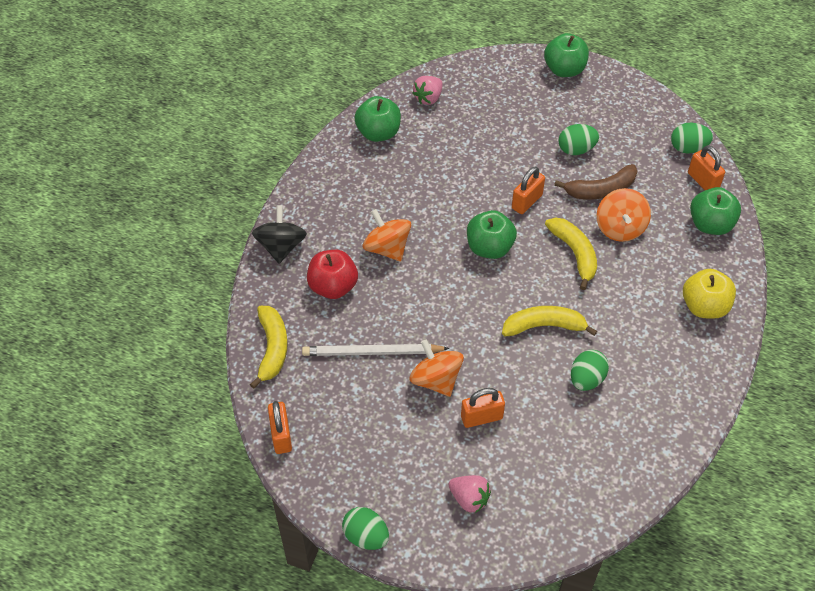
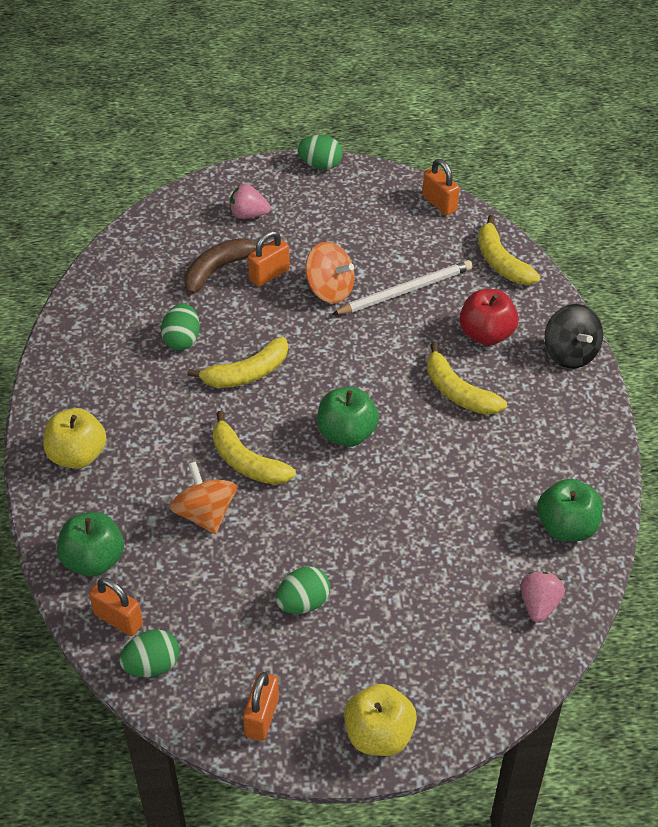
camera: 155 degrees right, 5 degrees down
(387, 248) = (458, 392): orange spinning top -> yellow banana
(526, 202) = (332, 504): orange padlock -> orange padlock (262, 717)
(564, 69) = (379, 735): green apple -> yellow apple
(600, 190) = (248, 555): brown banana -> brown banana (218, 269)

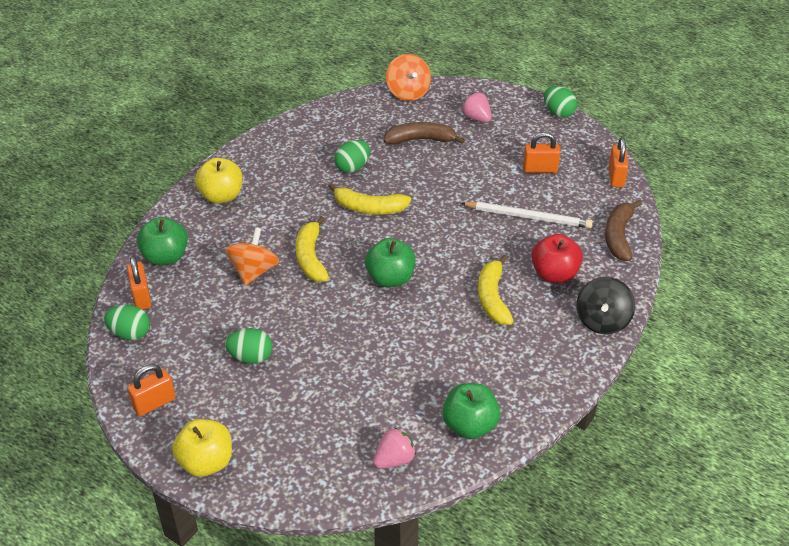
camera: 40 degrees right, 5 degrees down
(269, 274) = (449, 159): orange padlock -> orange padlock (540, 169)
(330, 289) = (478, 189): orange spinning top -> orange spinning top (408, 92)
(501, 262) = (619, 236): yellow banana -> brown banana

